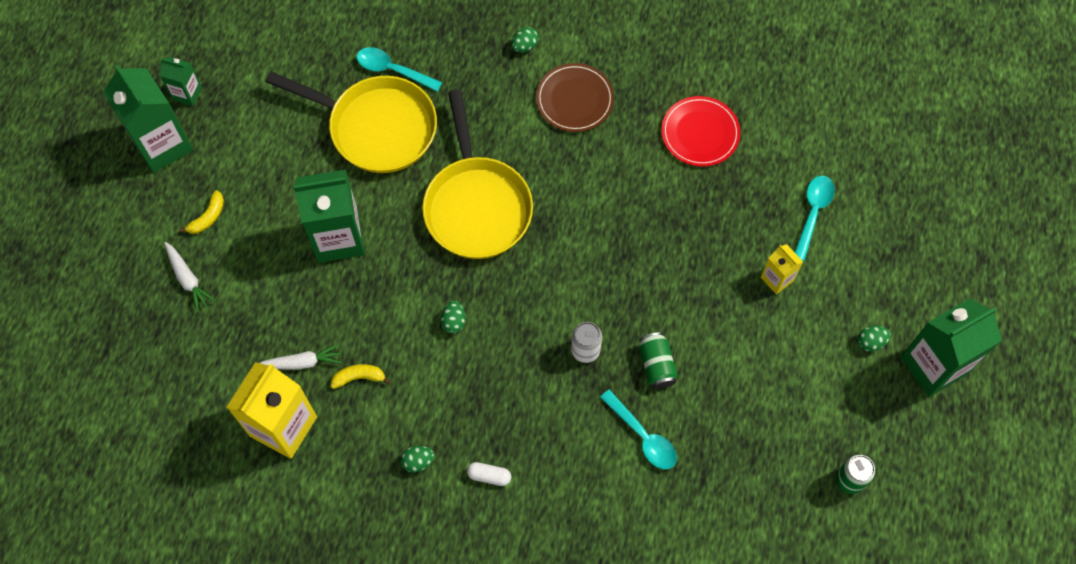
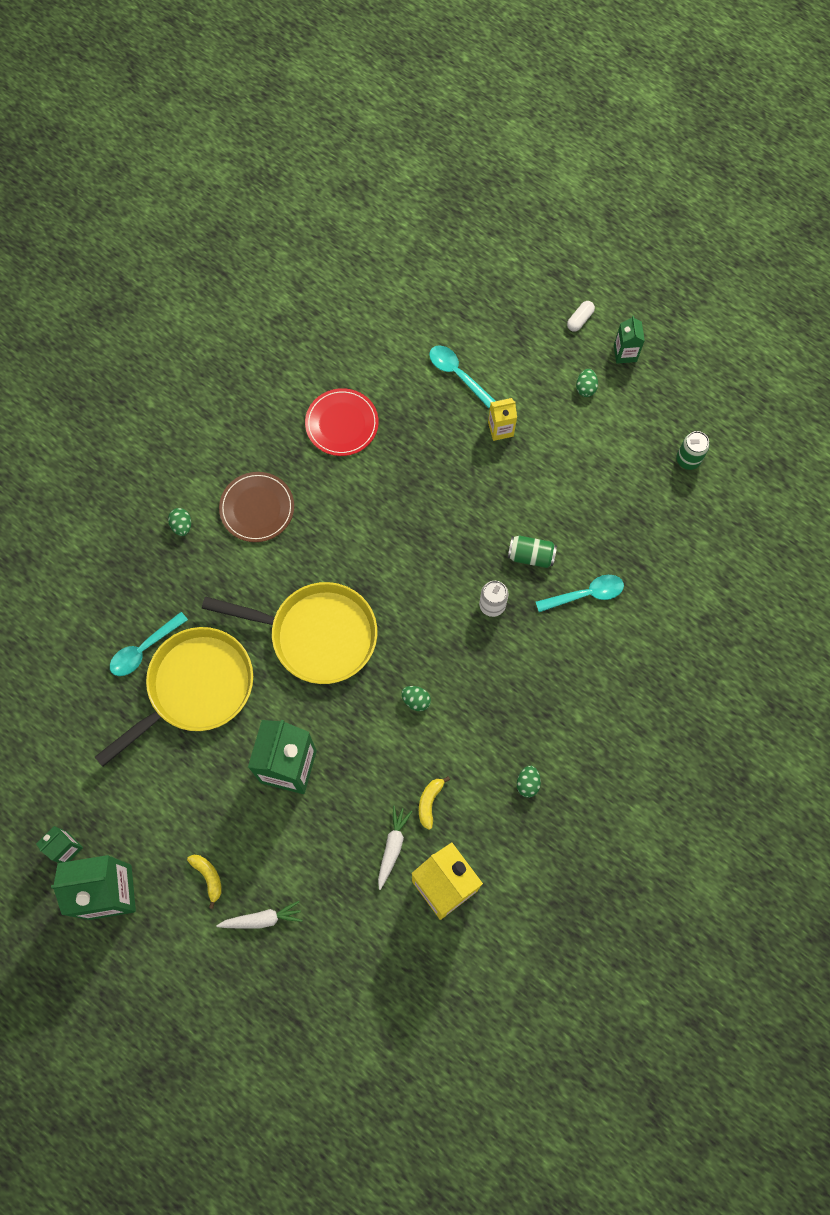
camera: 65 degrees left, 5 degrees up
(489, 476) = (565, 730): white capsule -> white capsule (580, 319)
(933, 365) = (625, 353): green carton -> green carton, size x0.50

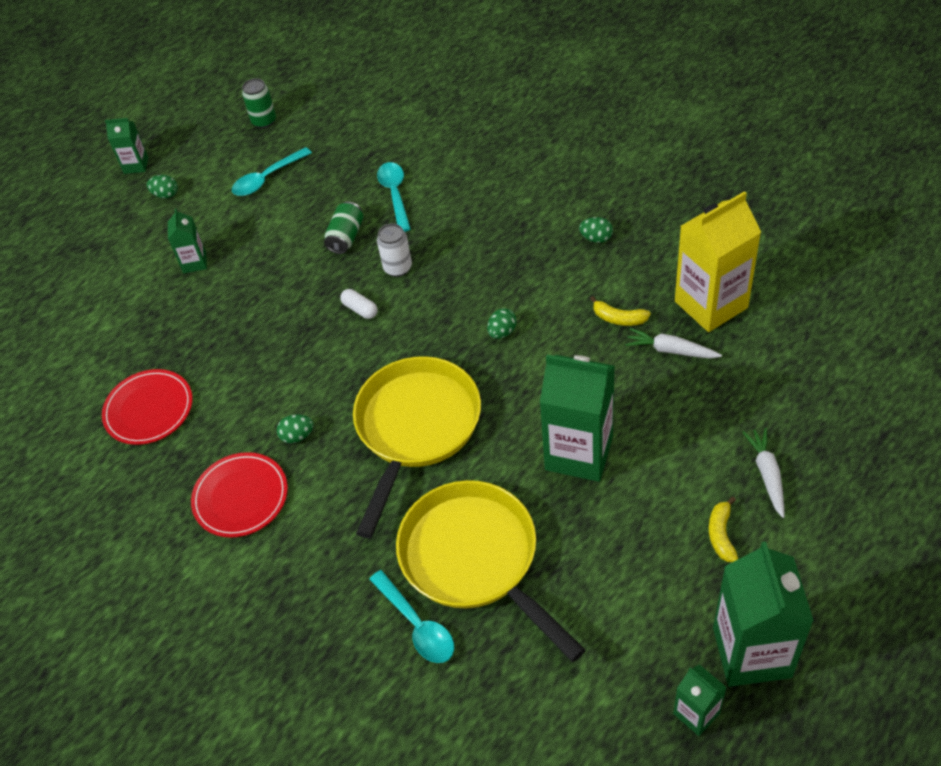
camera: 80 degrees left, 20 degrees down
(182, 525) = (248, 585): green egg -> green egg (297, 436)
(208, 877) = (721, 534): yellow banana -> yellow banana turned 60 degrees counterclockwise
(257, 508) = (240, 497): brown plate -> red plate
(457, 374) = (117, 300): turquoise spoon -> turquoise spoon (267, 178)
(500, 429) = (194, 262): yellow carton -> green carton
(580, 319) = (86, 199): white capsule -> white capsule (360, 309)

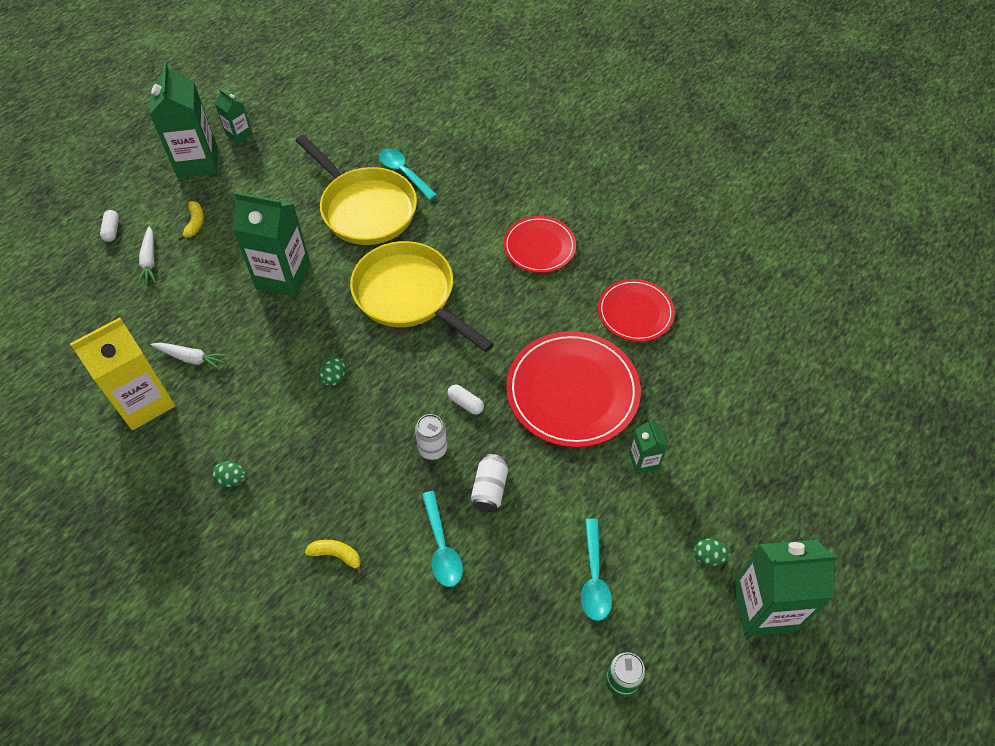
camera: 170 degrees right, 5 degrees up
(136, 165) = (764, 607): green carton -> green carton, size x1.99
(245, 323) = (572, 391): none -> red plate
(267, 178) = (594, 578): turquoise spoon -> turquoise spoon turned 135 degrees clockwise
(297, 436) = (504, 290): green egg -> none
(346, 237) = (489, 489): green can -> white can
(416, 428) = (409, 295): yellow pan -> yellow pan turned 120 degrees clockwise
(619, 318) = (229, 389): yellow banana -> yellow banana (336, 555)
(840, 523) = (112, 230): none -> white capsule

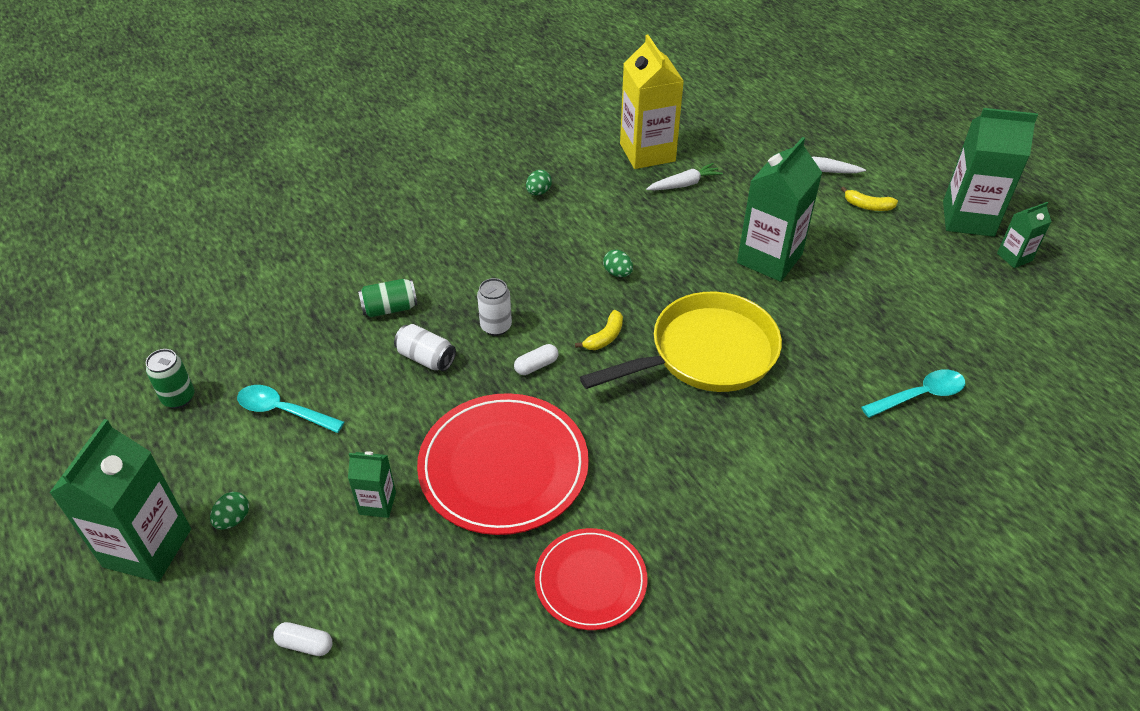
camera: 110 degrees right, 10 degrees down
(112, 230) = (871, 151): white capsule -> white capsule (305, 644)
(192, 358) = (684, 184): white carrot -> white carrot turned 150 degrees counterclockwise
(336, 555) = (427, 241): yellow banana -> yellow banana (605, 337)
(365, 208) = (860, 344): yellow pan -> none
(442, 547) = (390, 308): turquoise spoon -> green can
(539, 246) = (745, 506): red plate -> none

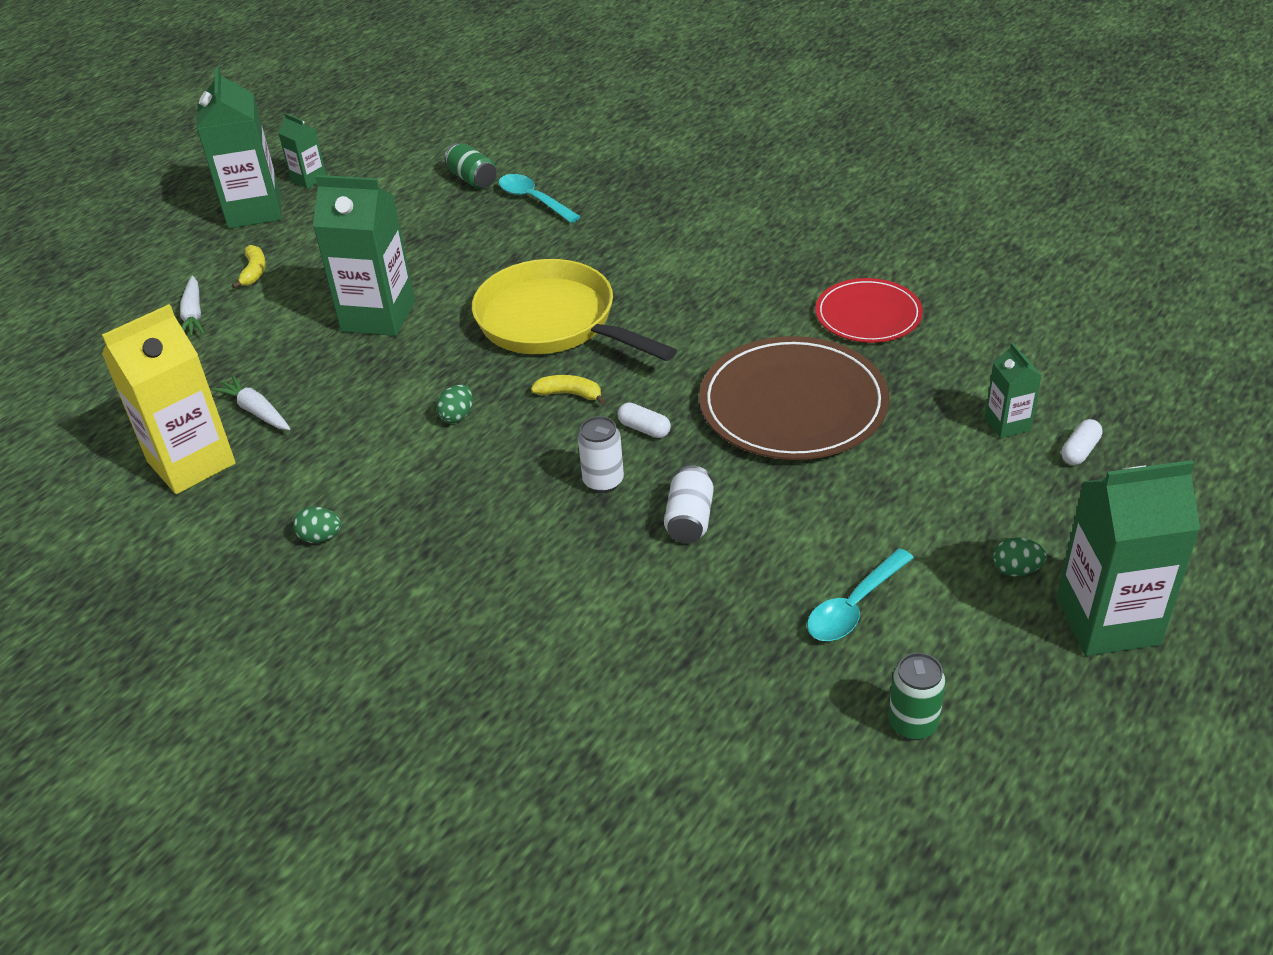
camera: 110 degrees left, 5 degrees down
(283, 411) = (854, 606): turquoise spoon -> turquoise spoon turned 45 degrees clockwise
(305, 644) = (1079, 451): white capsule -> white capsule turned 45 degrees clockwise
(377, 503) = (905, 471): green carton -> green carton (1007, 424)
(390, 308) = (628, 589): green can -> green can (472, 179)
(503, 466) = (793, 404): red plate -> brown plate

